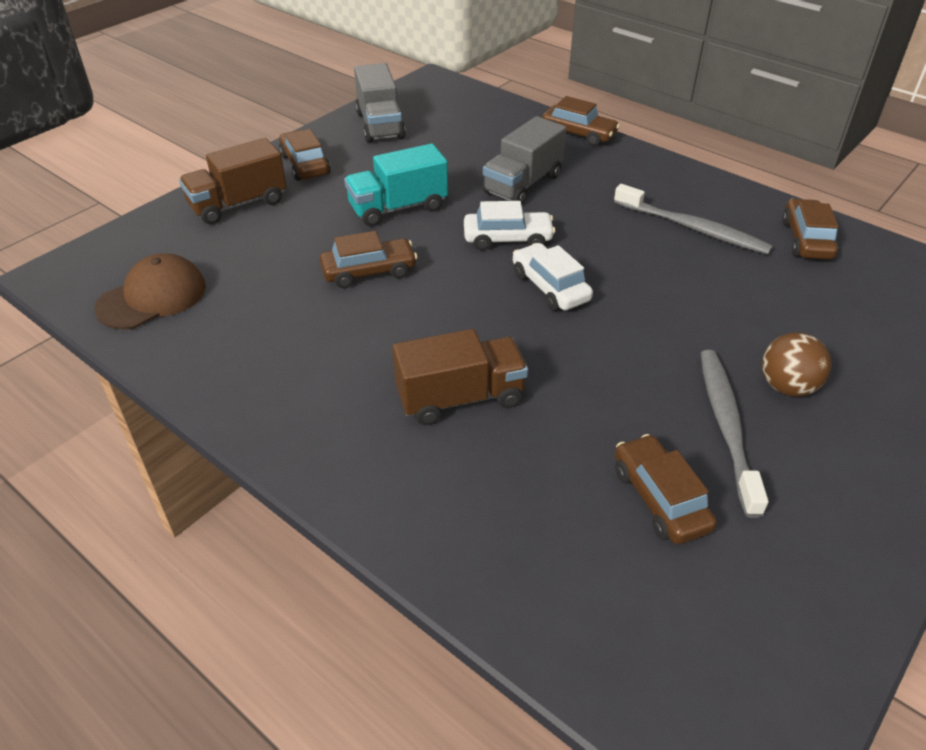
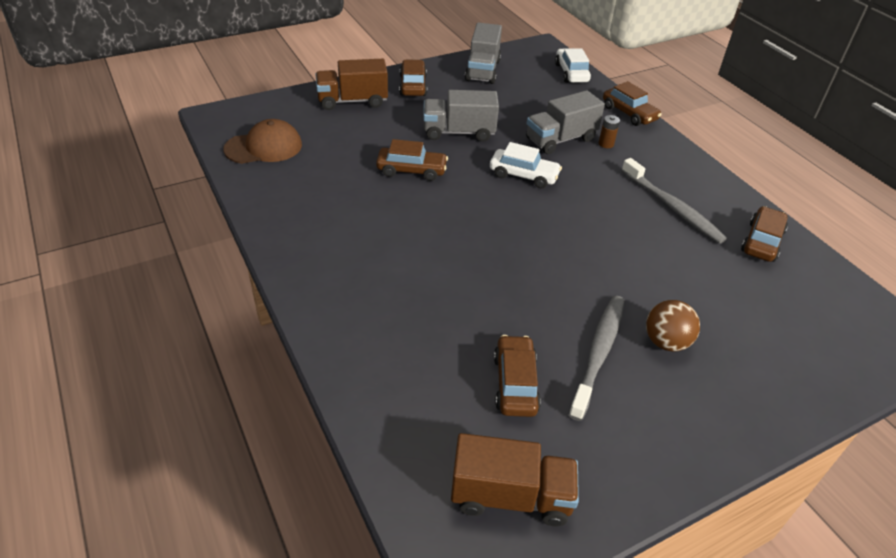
camera: 20 degrees right, 0 degrees up
(398, 208) = (459, 132): turquoise truck -> grey truck
(460, 398) = (420, 272): brown truck -> brown truck (510, 496)
(550, 287) = (532, 218): white car -> white car (571, 73)
(576, 176) = (606, 144): none -> brown battery

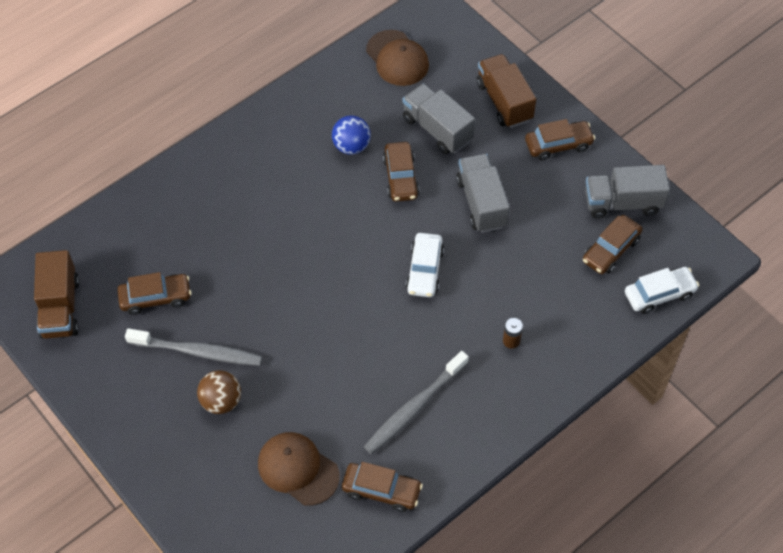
camera: 80 degrees right, 15 degrees up
(358, 194) = (351, 146): none -> blue ball
(560, 139) = (503, 296): grey truck -> grey truck (437, 129)
(629, 113) = (587, 362): brown car -> brown car (611, 250)
(745, 294) = (298, 469): none -> brown cap

